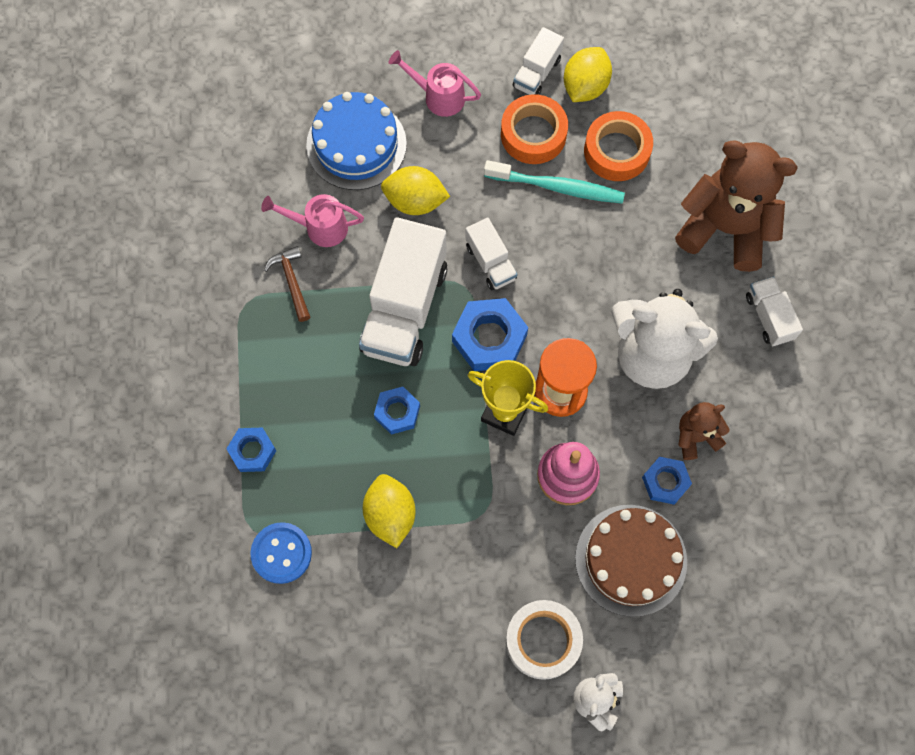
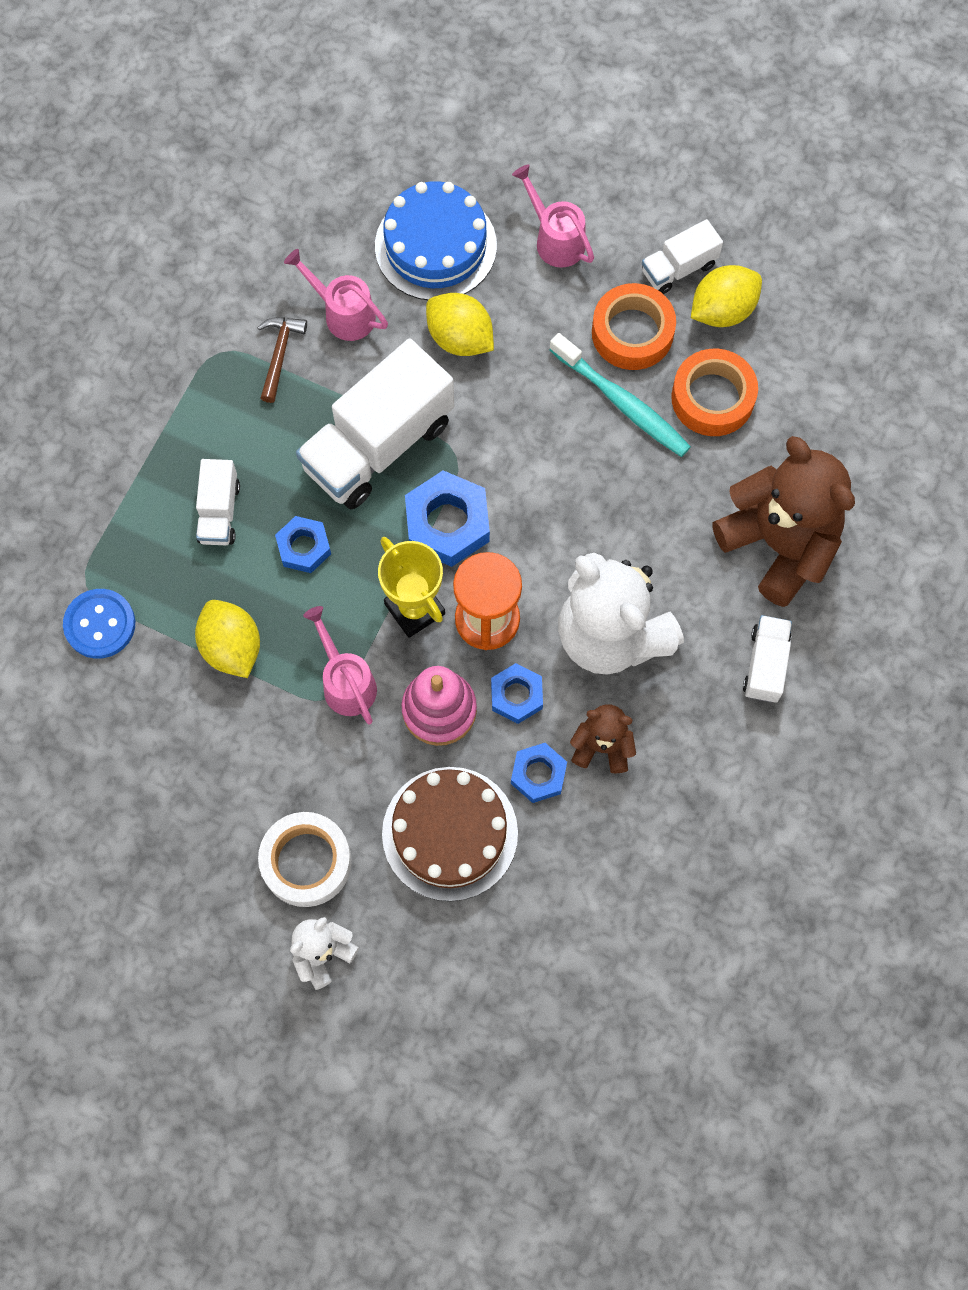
camera: 30 degrees right, 0 degrees up
(252, 451) = (134, 506): blue nut -> blue nut (516, 695)
(390, 514) = (232, 647): yellow lemon -> yellow lemon turned 45 degrees counterclockwise
(489, 493) = (346, 682): none -> pink watering can
(490, 262) = (499, 444): white truck -> white truck (219, 512)

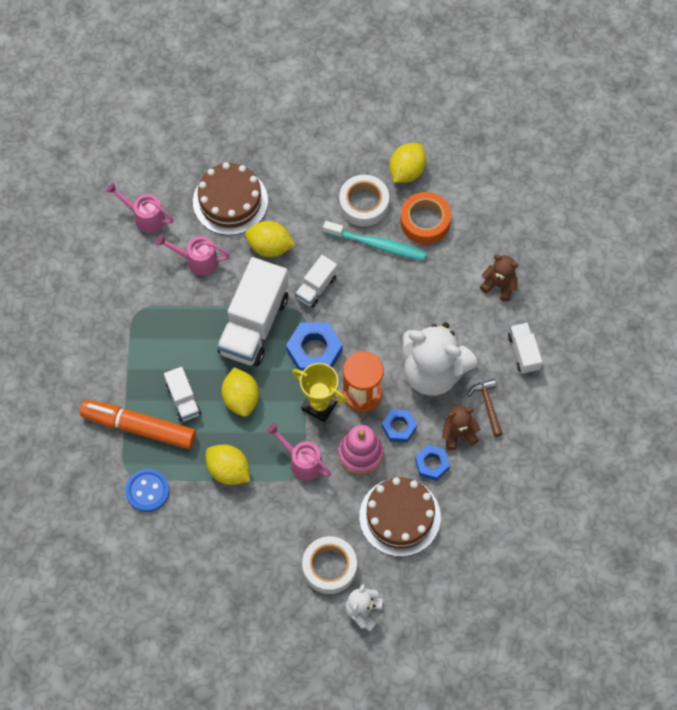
camera: 25 degrees left, 5 degrees down
(135, 525) = (139, 427): none -> orange marker
(279, 354) = (172, 298): brown hammer -> brown hammer (487, 405)
(304, 547) = (241, 398): blue nut -> yellow lemon
(435, 246) = (230, 201): blue cake -> brown cake
(555, 239) = (295, 170): pink watering can -> pink watering can (145, 217)
(632, 332) = (363, 204): orange tape -> white tape
(678, 268) = (371, 158): white truck -> white truck (316, 287)
(779, 544) = (499, 285): brown teddy bear -> brown teddy bear, size x0.49

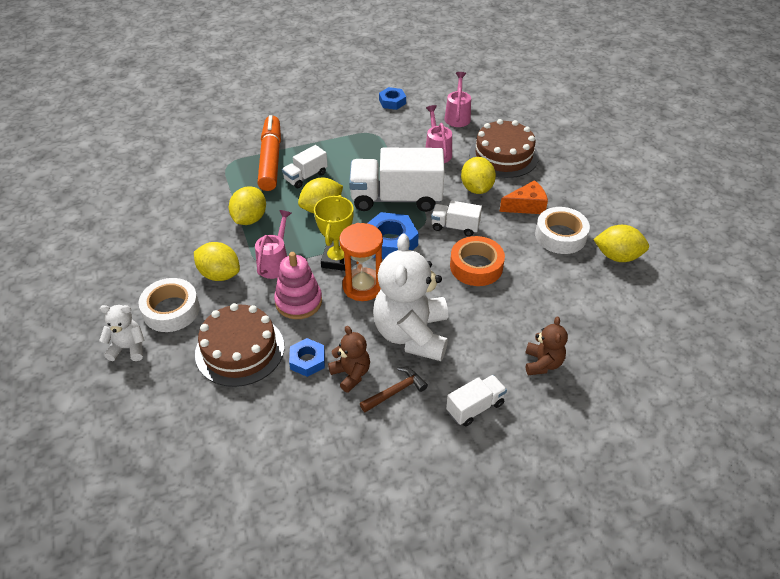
camera: 70 degrees right, 20 degrees down
(147, 491) = (215, 178): blue button -> none
(298, 515) = (219, 274): none -> yellow lemon
(313, 214) = (526, 206): none -> orange cheese
(377, 244) = (525, 256): turquoise toothbrush -> none
(399, 427) = (338, 323): blue nut -> blue nut (392, 102)
(425, 221) = (574, 284): orange tape -> orange tape (476, 266)

